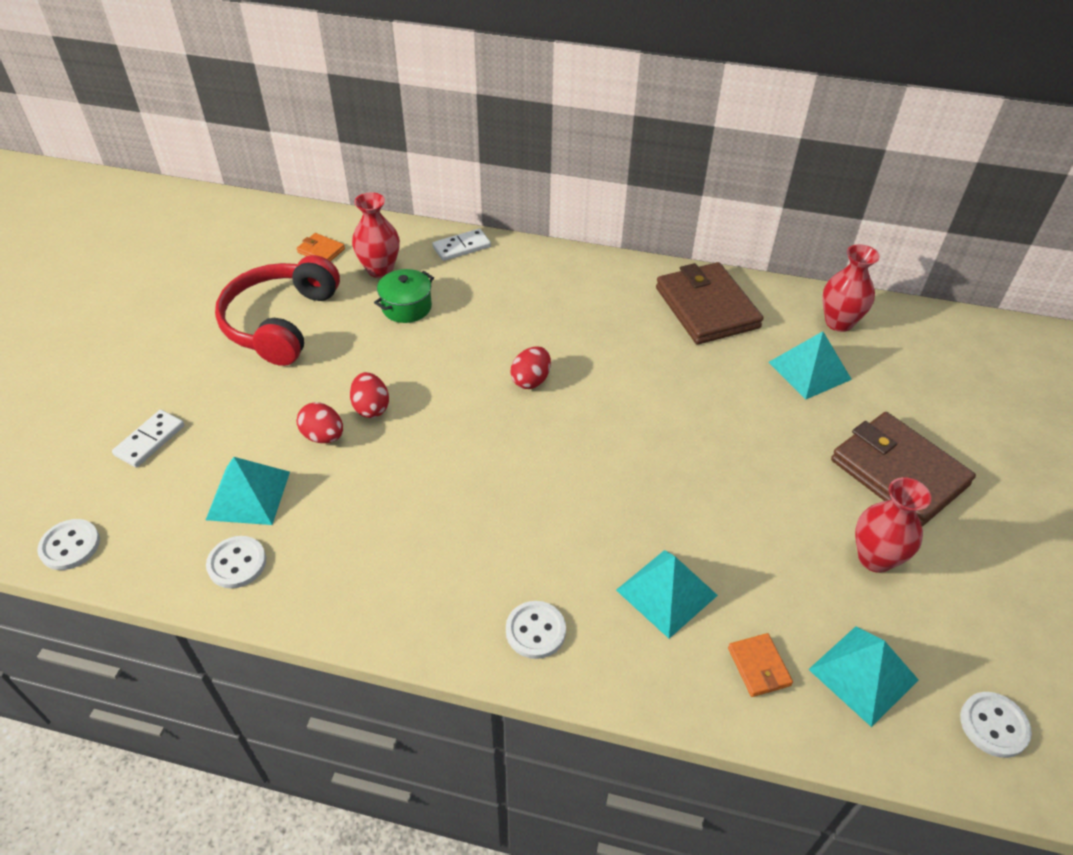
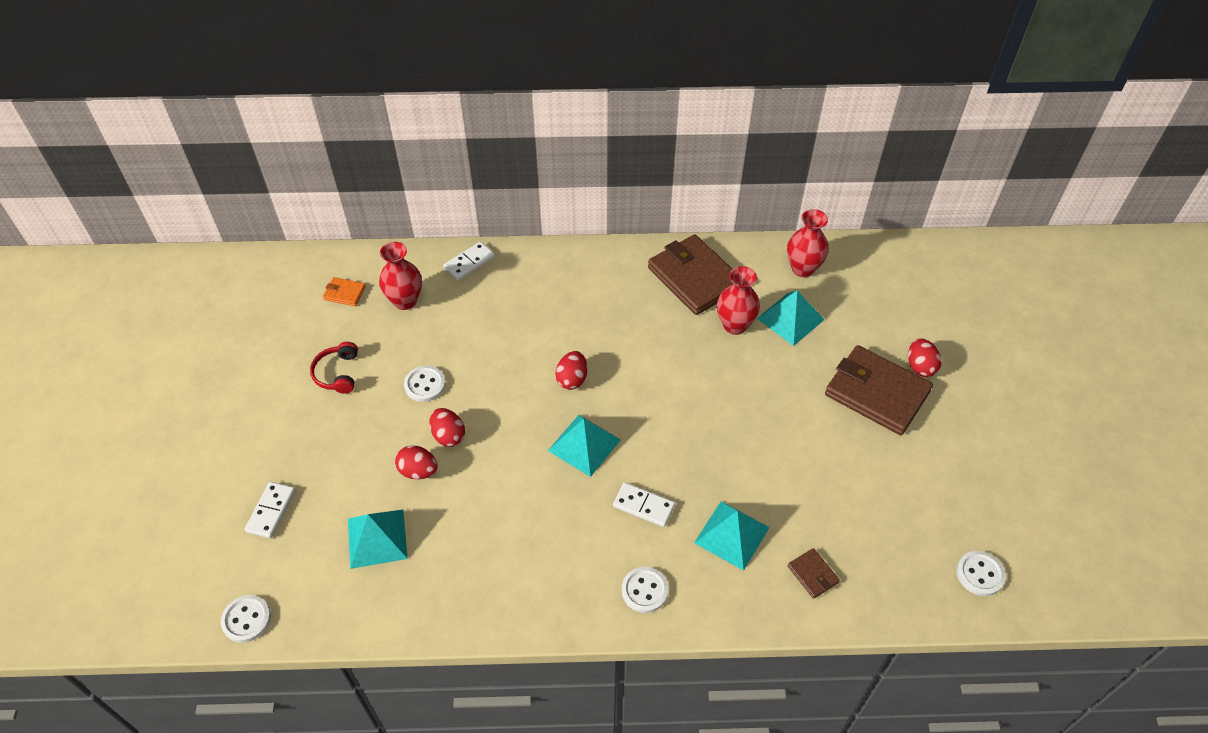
camera: 15 degrees left, 5 degrees up
(237, 563) = (392, 598): white button -> white button (425, 385)
(280, 322) = (337, 373): red headphones -> red headphones, size x0.49
(406, 307) = (443, 333): green pot -> none
(567, 533) = (643, 506): none -> white domino
(759, 666) = (812, 574): orange wallet -> brown wallet
(863, 674) = (886, 560): turquoise pyramid -> turquoise pyramid (584, 445)
(875, 558) = (874, 468): red vase -> red vase (735, 325)
(963, 455) = (920, 367): none -> red egg

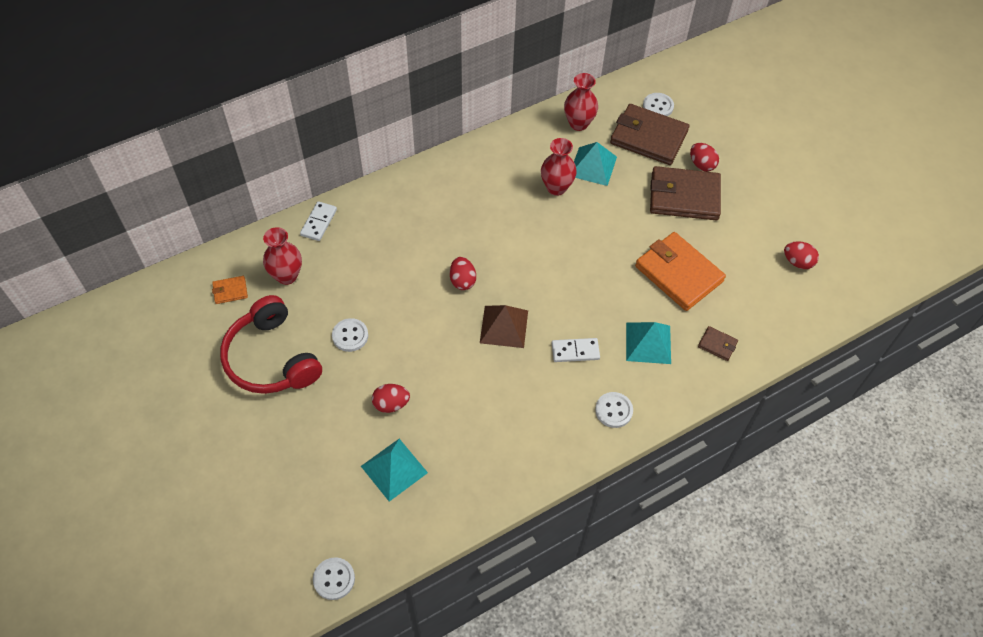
camera: 30 degrees left, 5 degrees up
(271, 511) = (294, 490): white domino -> none
(337, 373) = (271, 358): red headphones -> red headphones, size x2.06
(448, 436) = (396, 366): red egg -> red egg (797, 262)
(584, 445) = (504, 326): turquoise pyramid -> brown pyramid
(694, 278) = (504, 163): brown wallet -> brown wallet (648, 137)
(816, 475) = (678, 274): none -> orange wallet
(979, 574) = (820, 293): white button -> white button (658, 106)

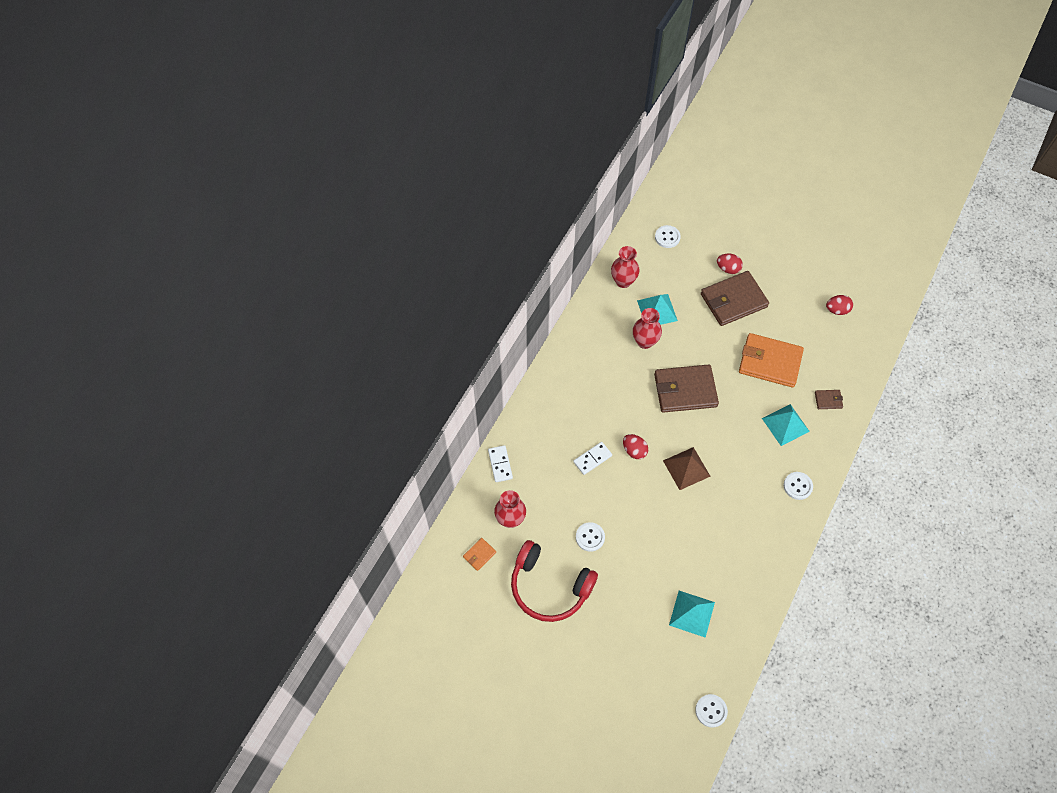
camera: 30 degrees left, 5 degrees up
(391, 404) = (655, 569): red egg -> none
(575, 351) = (744, 458): white domino -> white domino (592, 459)
(648, 137) = (678, 266): brown wallet -> brown wallet (685, 390)

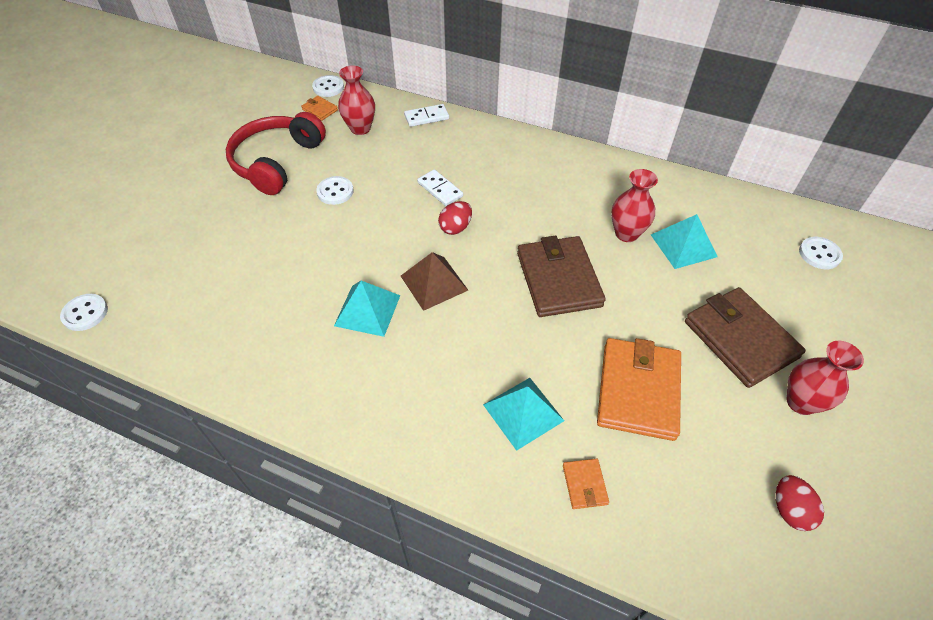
camera: 85 degrees right, 10 degrees down
(623, 281) = (717, 208): red vase -> red vase (800, 402)
(691, 613) = (221, 291): turquoise pyramid -> turquoise pyramid (367, 310)
(728, 269) = (799, 332): red egg -> none
(797, 486) = (412, 428): white button -> white button (328, 87)
(828, 400) = (584, 484): brown wallet -> orange wallet

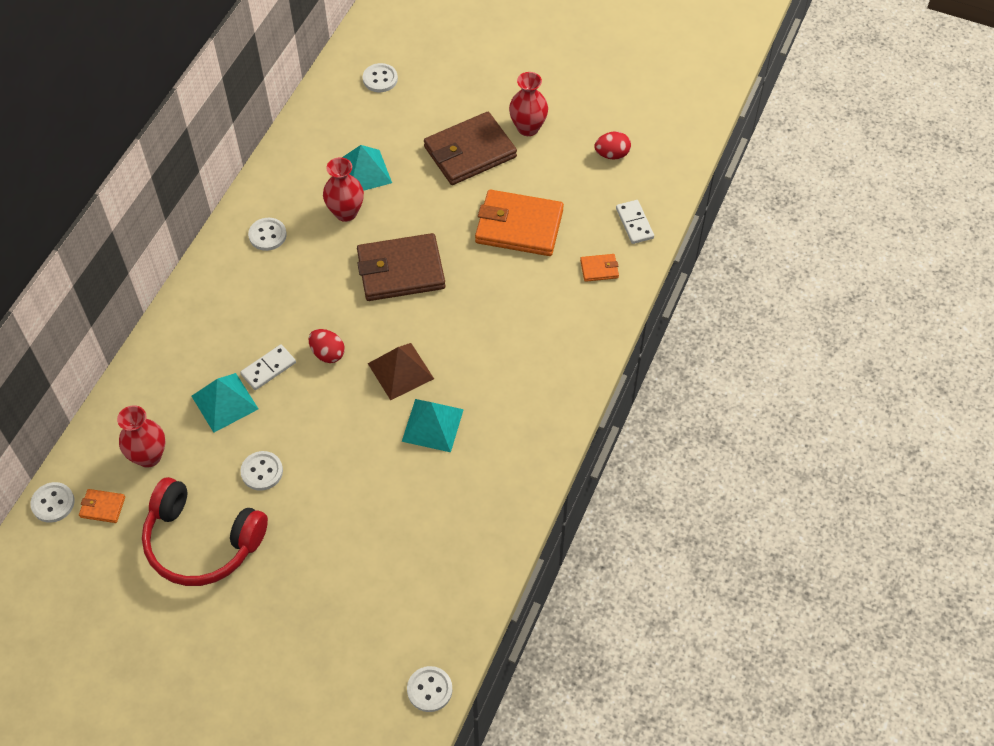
camera: 90 degrees left, 5 degrees up
(320, 110) = (102, 507): orange wallet -> orange wallet turned 60 degrees clockwise
(426, 117) = (136, 385): white domino -> white domino (634, 223)
(523, 412) = (540, 305): turquoise pyramid -> turquoise pyramid (224, 402)
(588, 180) = (267, 235): none -> white button

